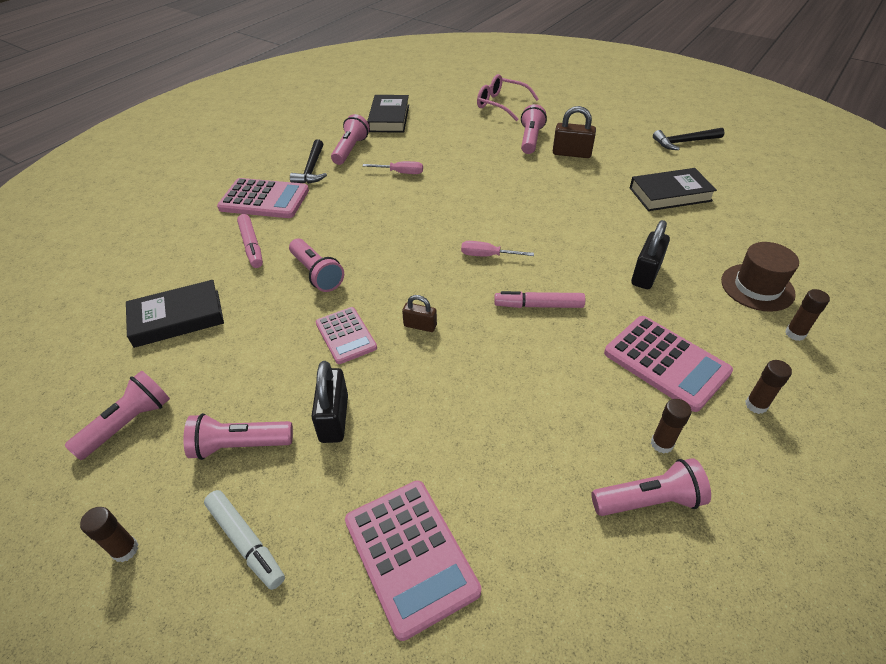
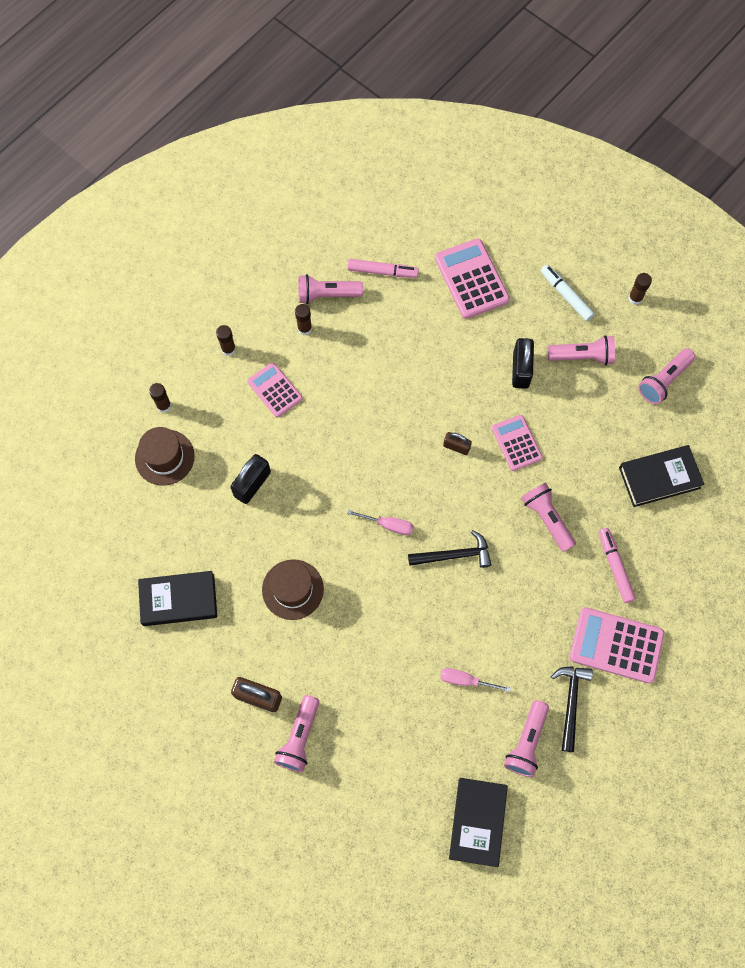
camera: 175 degrees left, 25 degrees up
(501, 104) = (318, 842): pink glasses -> none
(538, 305) = (356, 457): pink marker -> pink marker (382, 271)
(568, 208) = (292, 589): none -> brown hat
(666, 363) = (275, 390): pink calculator -> pink calculator, size x0.64
(684, 142) = (114, 705): black hammer -> black hammer (454, 555)

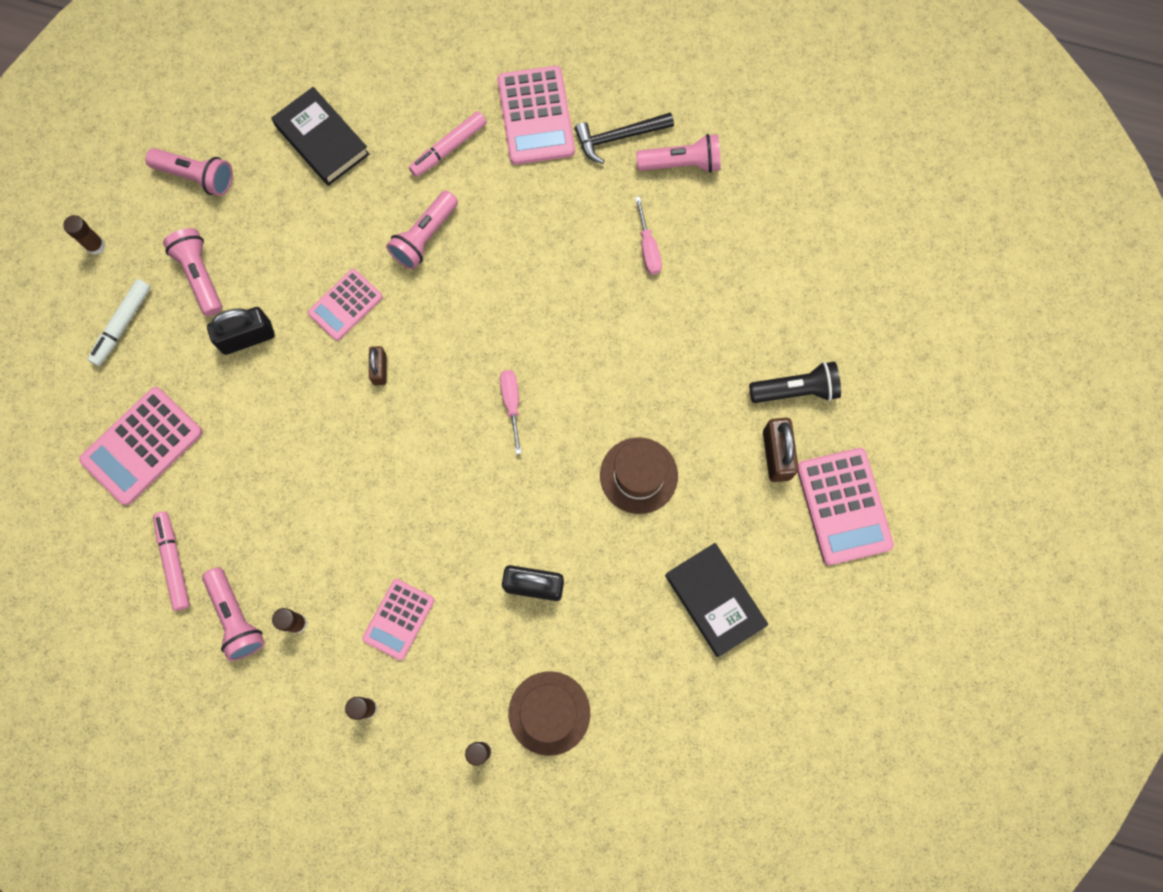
camera: 115 degrees left, 5 degrees up
(195, 727) = (843, 506): none -> pink calculator
(299, 737) = (796, 390): pink flashlight -> black flashlight
(454, 555) = (514, 317): black hammer -> none
(477, 822) = (785, 178): black book -> none

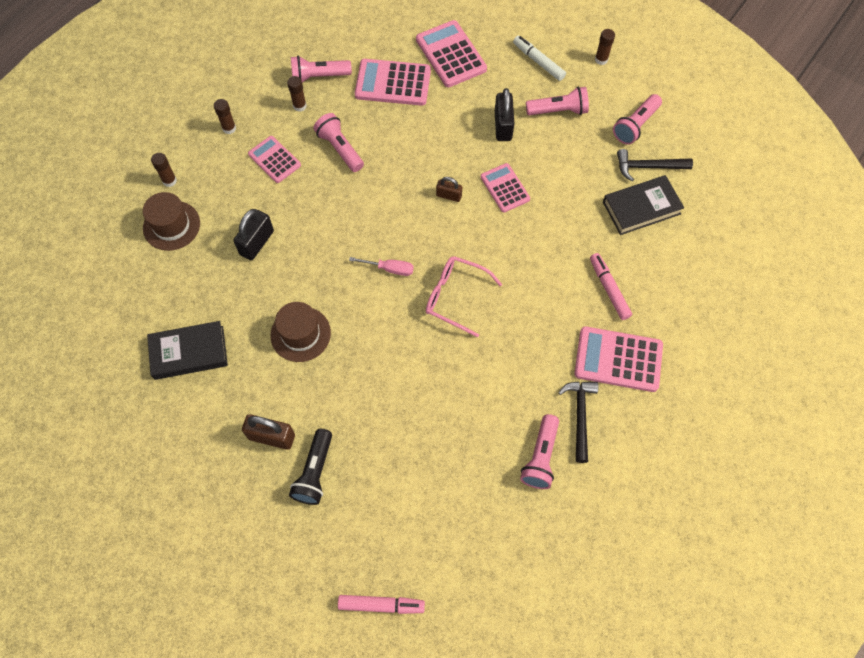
camera: 110 degrees right, 10 degrees down
(174, 562) = (369, 54): pink marker -> pink marker (381, 605)
(257, 147) = (648, 167): none -> black hammer
(425, 237) = (540, 252): pink flashlight -> pink flashlight (340, 149)
(522, 314) = (455, 297): none -> pink glasses
(648, 248) = (475, 404): pink screwdriver -> none
(843, 506) = (210, 471): pink calculator -> pink calculator (393, 83)

